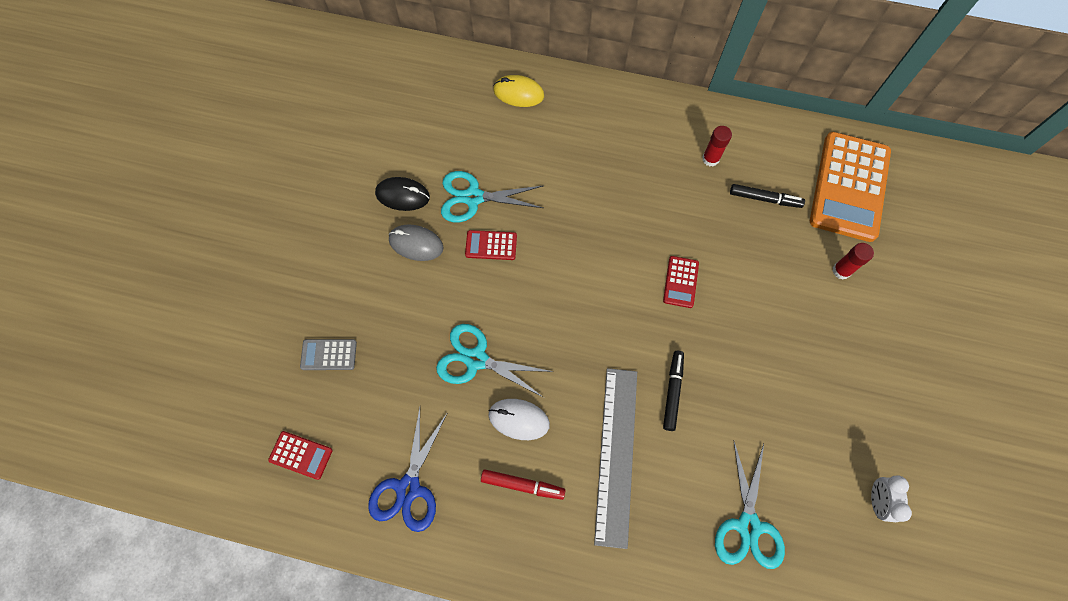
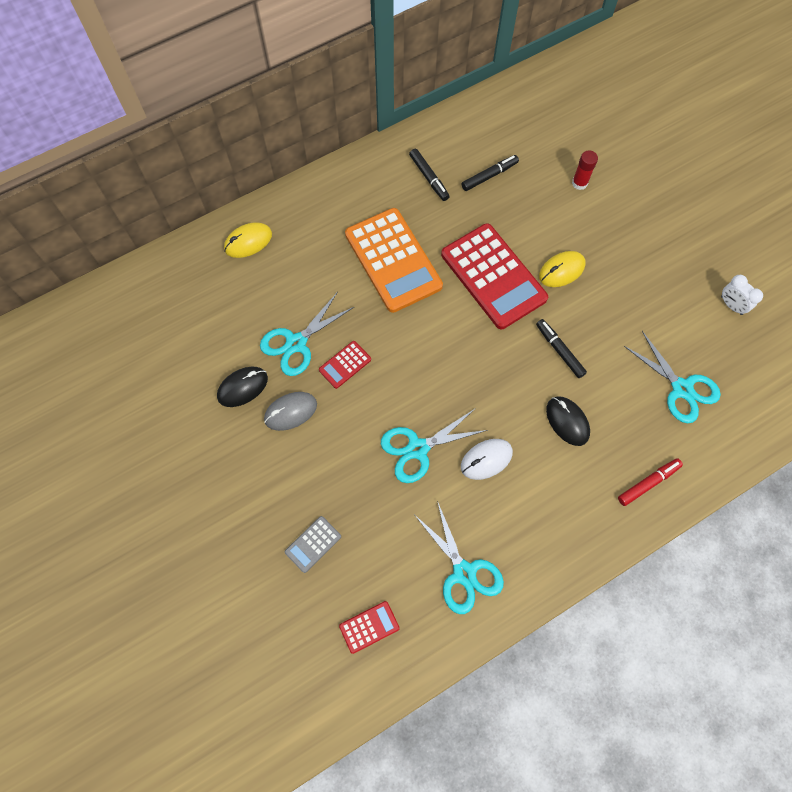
camera: 45 degrees left, 0 degrees up
(408, 488) = (464, 573): blue scissors -> turquoise scissors
(522, 485) = (532, 497): red marker -> red marker (648, 483)
(616, 454) = (567, 421): grey ruler -> black mouse
(681, 282) = (493, 276): red calculator -> red calculator, size x2.28
(710, 159) = (429, 178): red glue stick -> black marker
(745, 328) = (561, 270): none -> yellow mouse
(849, 187) = (531, 124): orange calculator -> orange calculator (393, 260)

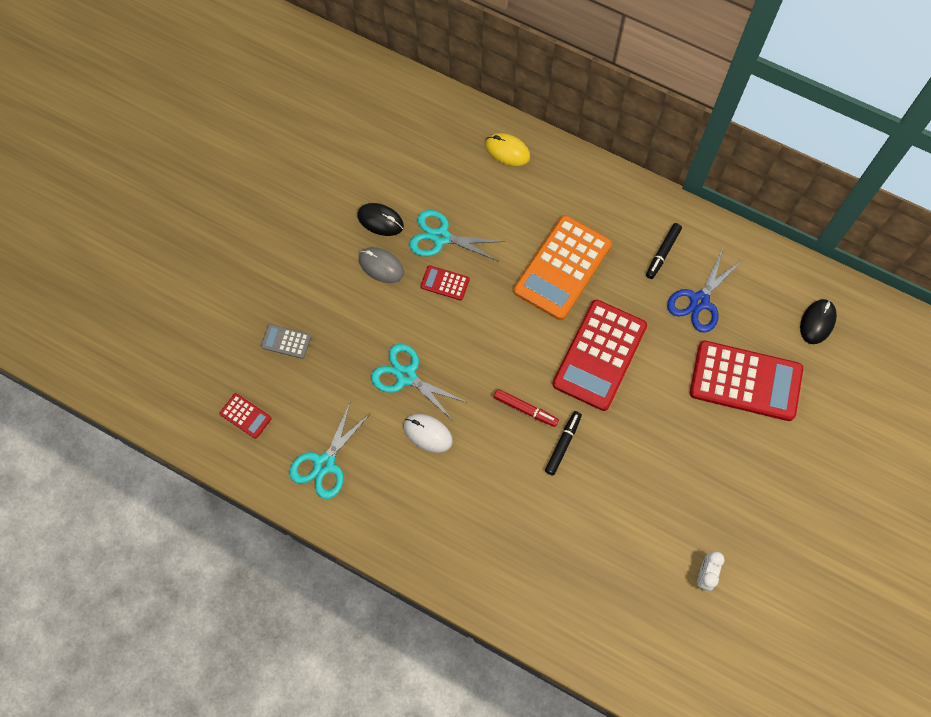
camera: 60 degrees right, 0 degrees up
(489, 176) = (699, 301): black marker -> blue scissors
(561, 270) = (643, 409): yellow mouse -> none
(567, 421) = (500, 482): black mouse -> black mouse (817, 322)
(579, 183) = (745, 381): red glue stick -> red calculator
(648, 483) = (484, 575): red marker -> red marker (525, 410)
(681, 389) = (590, 565): turquoise scissors -> none

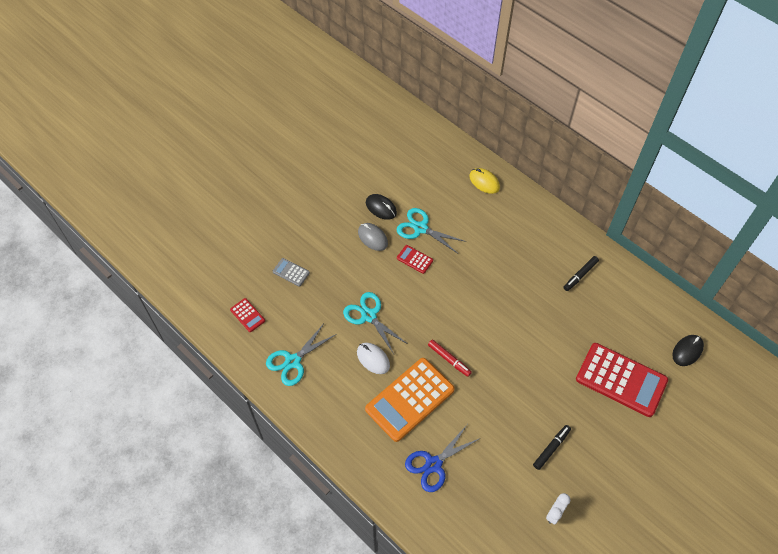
camera: 15 degrees right, 10 degrees down
(562, 268) = (503, 269): orange calculator -> orange calculator (410, 399)
(563, 444) = (470, 391): black marker -> black marker (551, 448)
(600, 355) = (514, 335): red calculator -> none
(699, 301) = (599, 315): blue scissors -> blue scissors (433, 464)

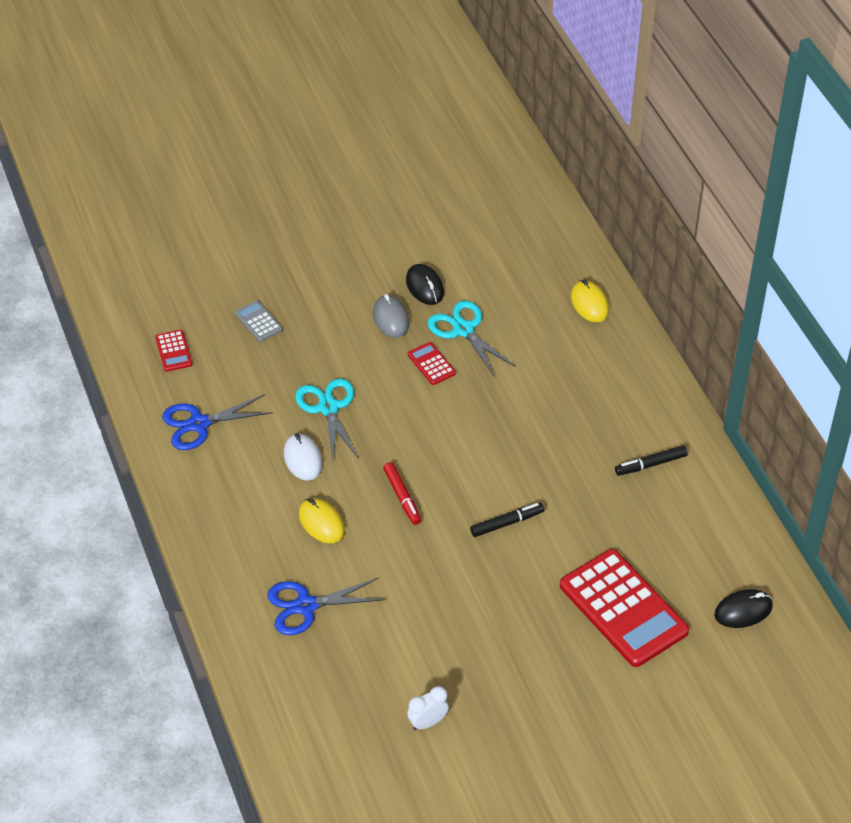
camera: 25 degrees right, 10 degrees down
(293, 361) = (199, 424): turquoise scissors -> blue scissors
(410, 399) = (321, 523): orange calculator -> yellow mouse
(551, 448) = (472, 649): black marker -> black marker (507, 523)

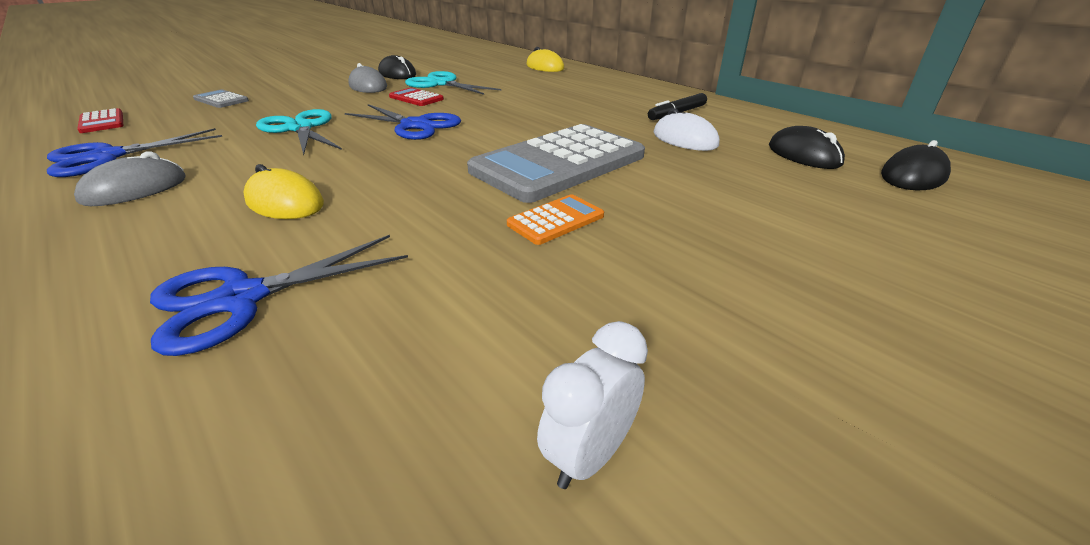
camera: 20 degrees left, 15 degrees down
(230, 480) = (135, 189): none -> grey mouse
(303, 459) = (261, 160): white mouse -> white mouse (684, 139)
(402, 497) = (408, 166): red marker -> none
(419, 427) = (415, 125): none -> blue scissors
(475, 589) = (555, 220): none -> orange calculator
(507, 523) = (559, 163): black marker -> grey calculator
(623, 608) = (778, 199): red calculator -> none
(694, 563) = (804, 155): none -> black mouse

